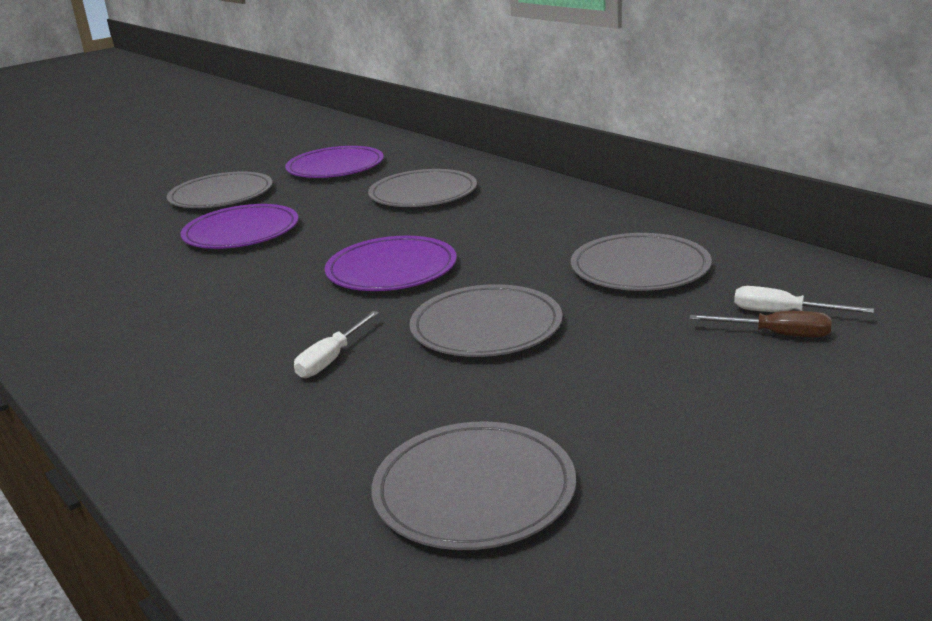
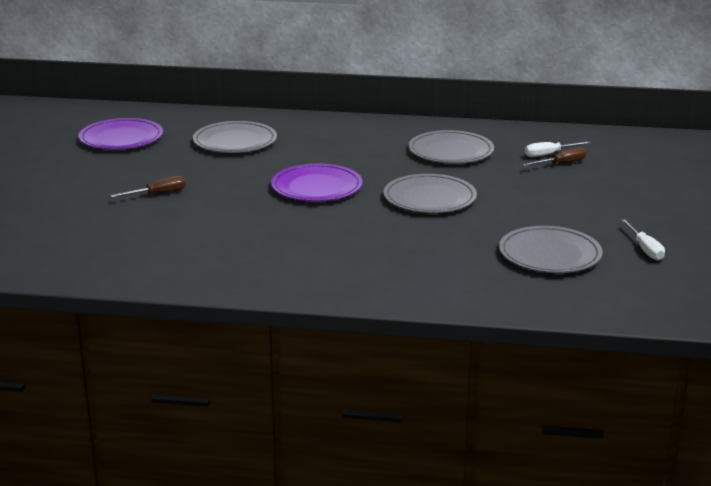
camera: 45 degrees left, 0 degrees up
(221, 195) = (74, 177): grey plate -> none
(241, 232) = (158, 194): purple plate -> brown screwdriver
(331, 359) = (382, 234): white screwdriver -> white screwdriver (645, 249)

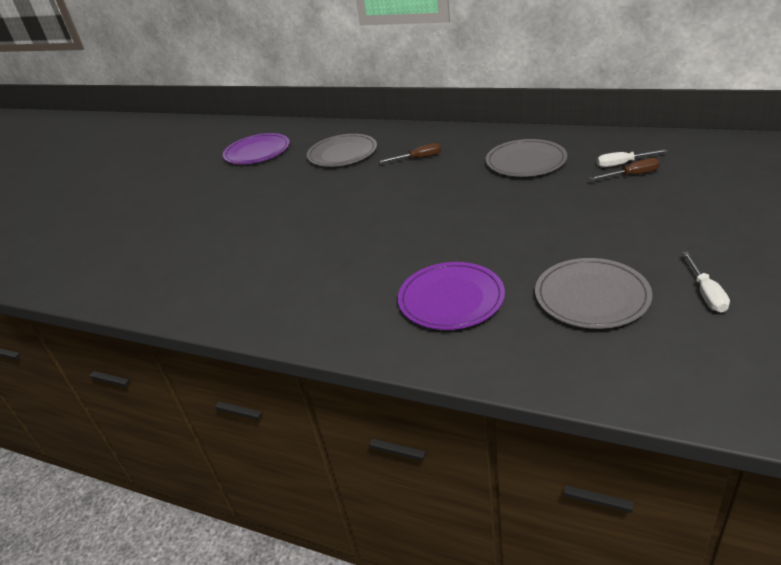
camera: 20 degrees right, 10 degrees up
(158, 194) = (253, 210): brown screwdriver -> brown screwdriver (418, 158)
(316, 187) = (388, 203): purple plate -> purple plate (451, 299)
(429, 198) = (487, 217): grey plate -> none

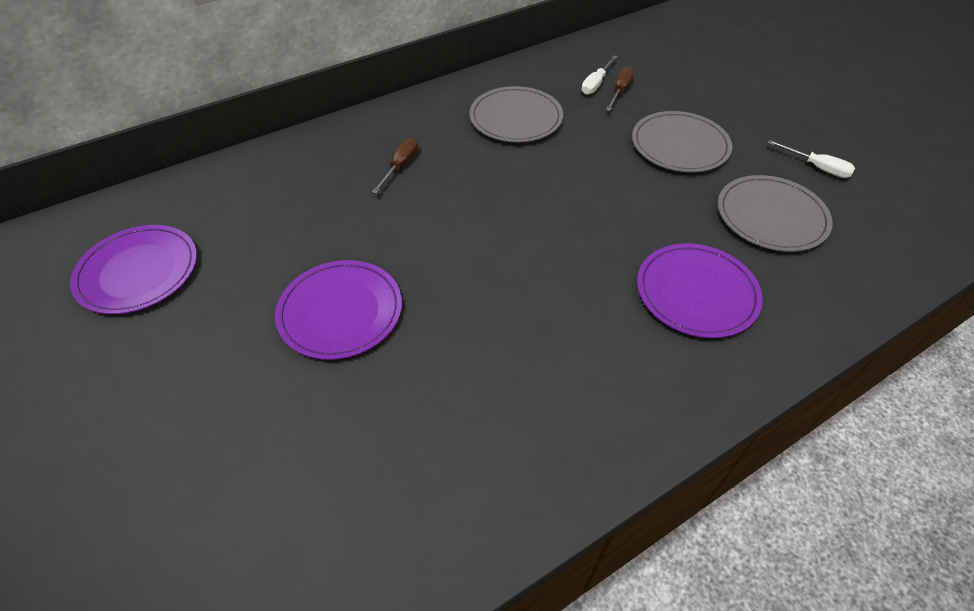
camera: 60 degrees left, 15 degrees up
(288, 203) = (340, 312): none -> purple plate
(342, 153) = (289, 207): grey plate -> grey plate (680, 145)

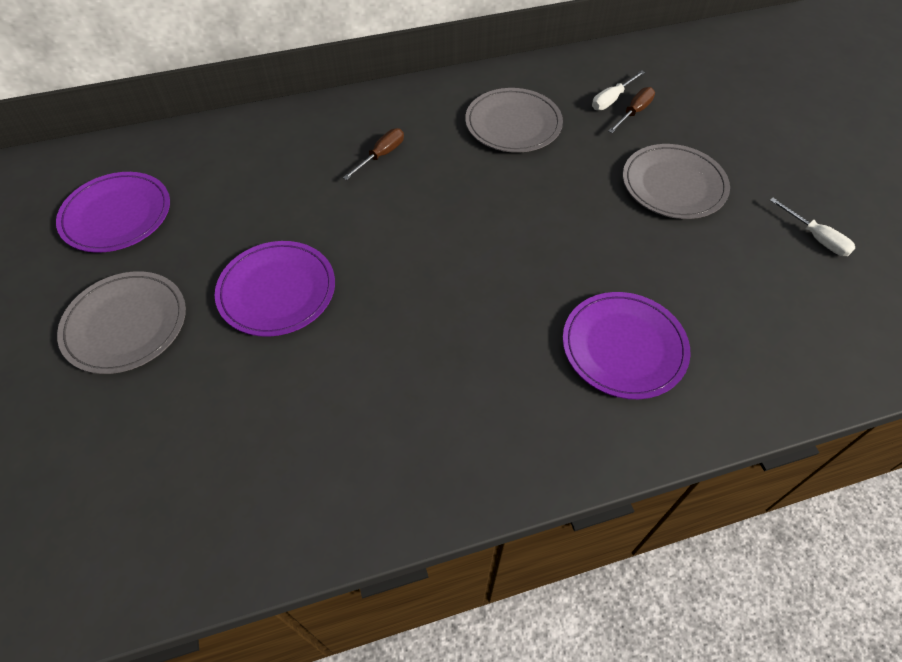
camera: 15 degrees right, 5 degrees up
(771, 216) = (739, 282): grey plate -> grey plate (125, 324)

